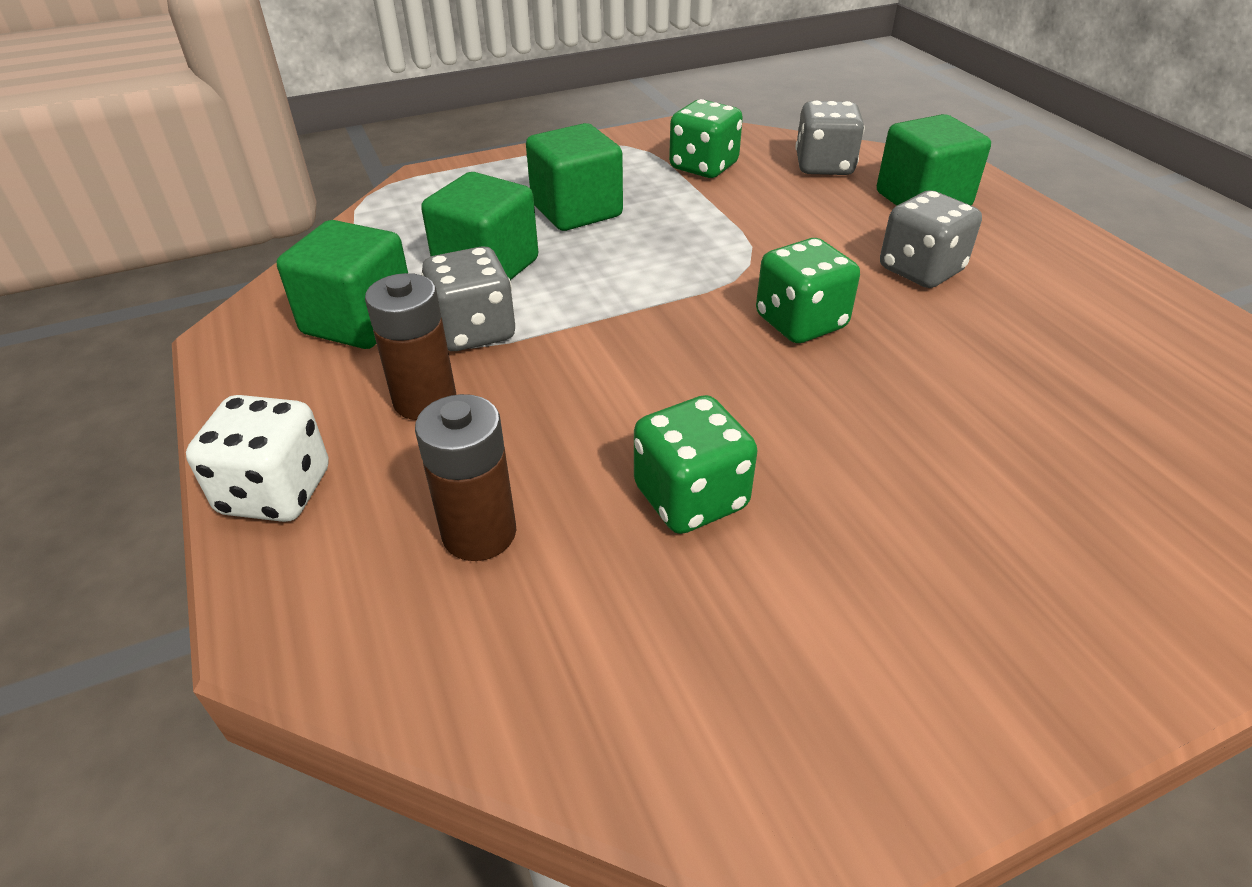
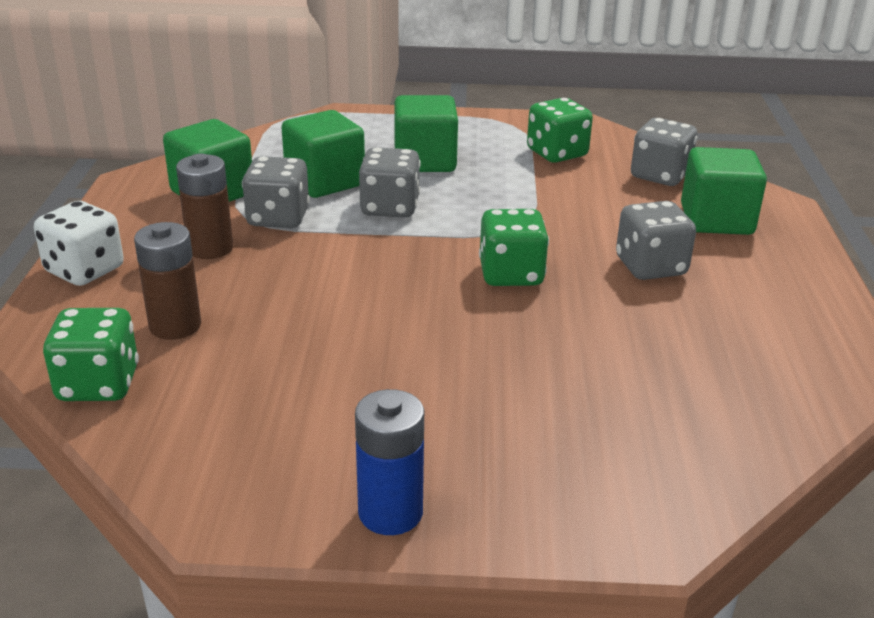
camera: 25 degrees right, 10 degrees down
(593, 279) = (390, 208): none -> grey dice
(690, 497) = (319, 349): green dice -> green dice (98, 384)
(999, 706) = (390, 513): none -> blue battery

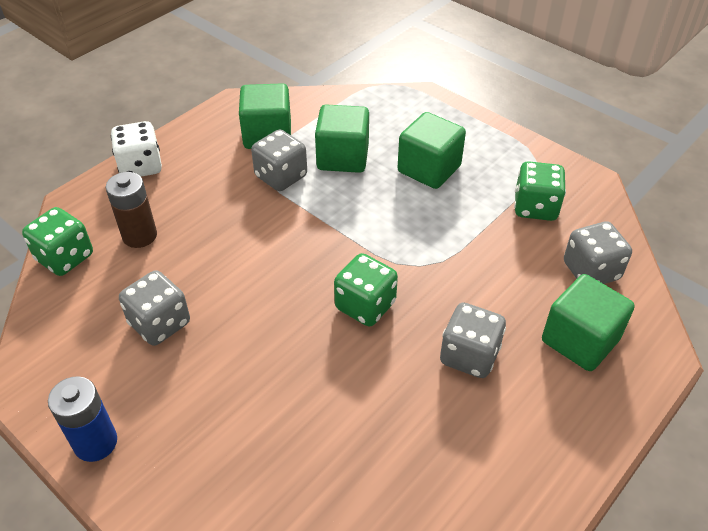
camera: 40 degrees right, 15 degrees up
(210, 248) = (218, 183): brown battery -> none
(390, 208) = (357, 202): grey dice -> grey dice (160, 323)

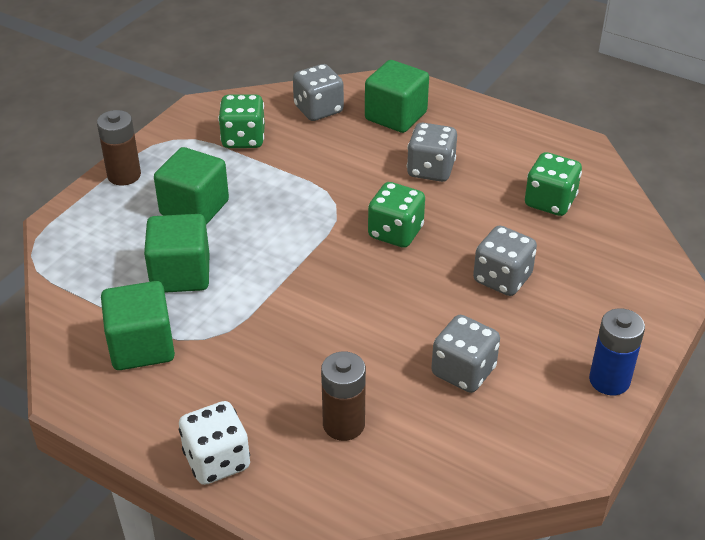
camera: 100 degrees left, 5 degrees down
(65, 257) = (396, 486): green dice -> green dice (550, 202)
(281, 176) = (221, 320): grey dice -> grey dice (502, 279)
(481, 130) = (124, 175): none -> brown battery

